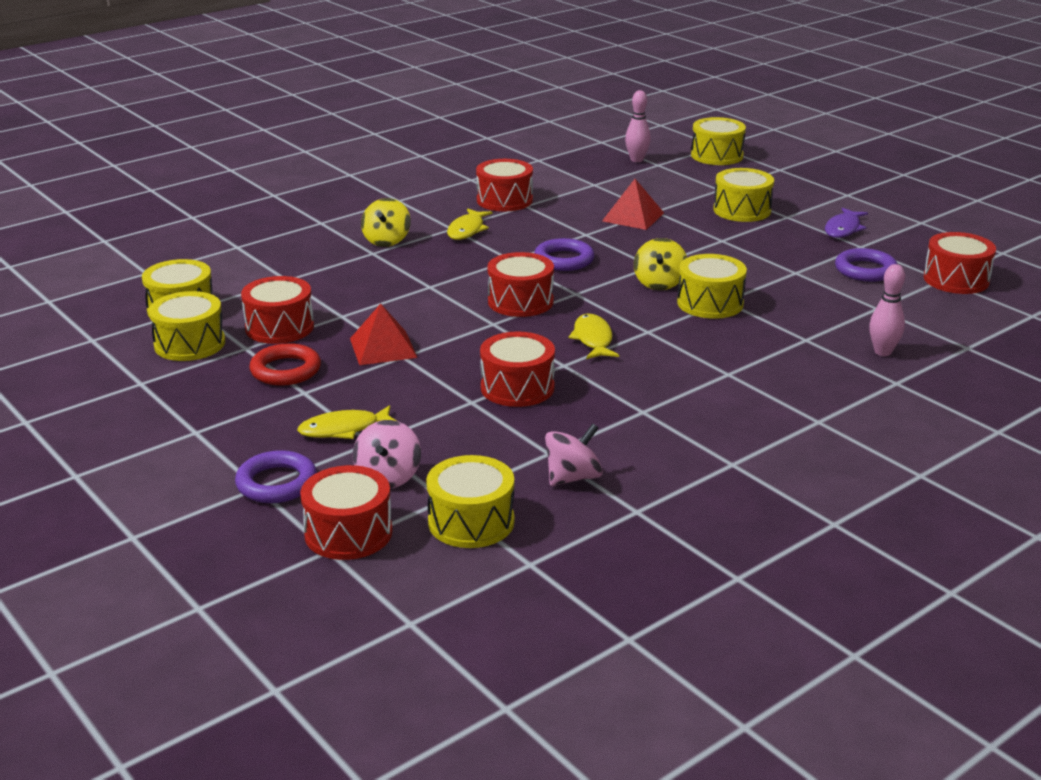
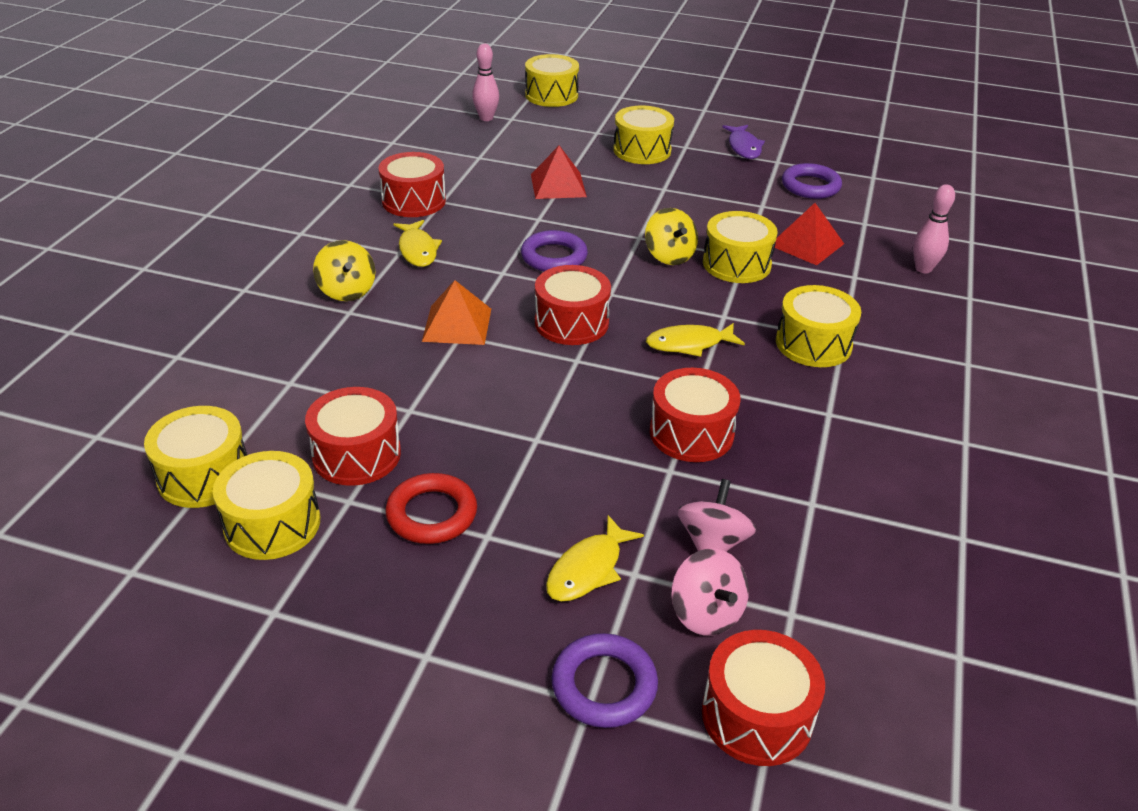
camera: 35 degrees left, 10 degrees up
(383, 348) = (503, 437): red pyramid -> red pyramid (806, 244)
(436, 280) = (457, 324): none -> orange pyramid
(471, 522) = (849, 631): yellow drum -> yellow drum (813, 344)
(573, 477) = (867, 524): pink spinning top -> pink spinning top (712, 543)
(593, 339) = (689, 344): yellow fish -> yellow fish turned 60 degrees counterclockwise
(956, 279) = (883, 174): red drum -> none

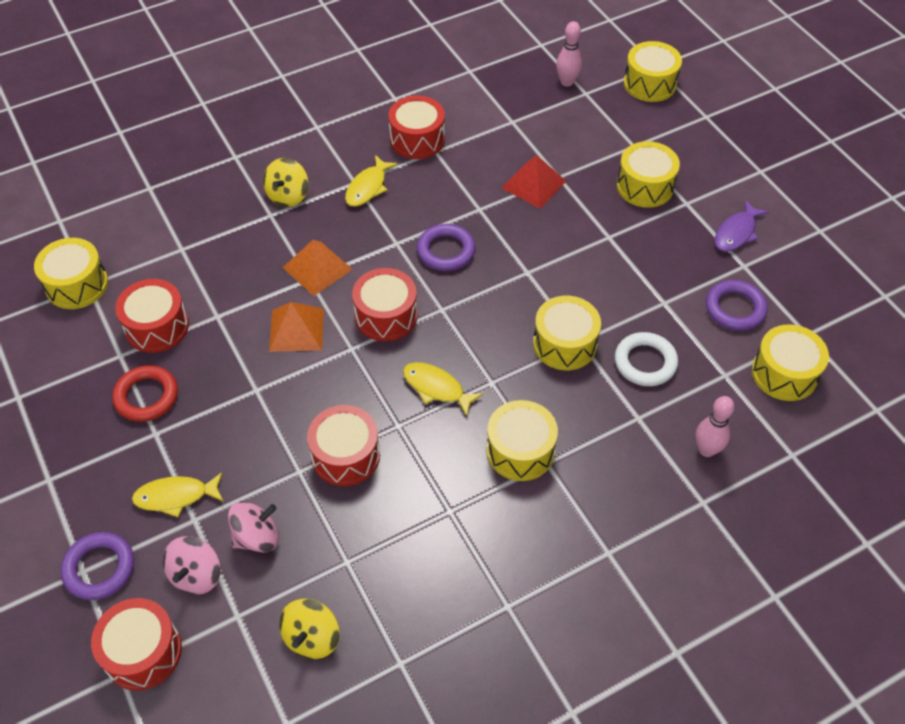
camera: 45 degrees right, 15 degrees up
(272, 524) = (72, 342): yellow drum -> yellow drum (784, 373)
(506, 375) = (296, 329): none -> orange pyramid
(669, 256) = (526, 303): yellow spinning top -> yellow spinning top (312, 637)
(806, 244) = (645, 362): red pyramid -> white ring

